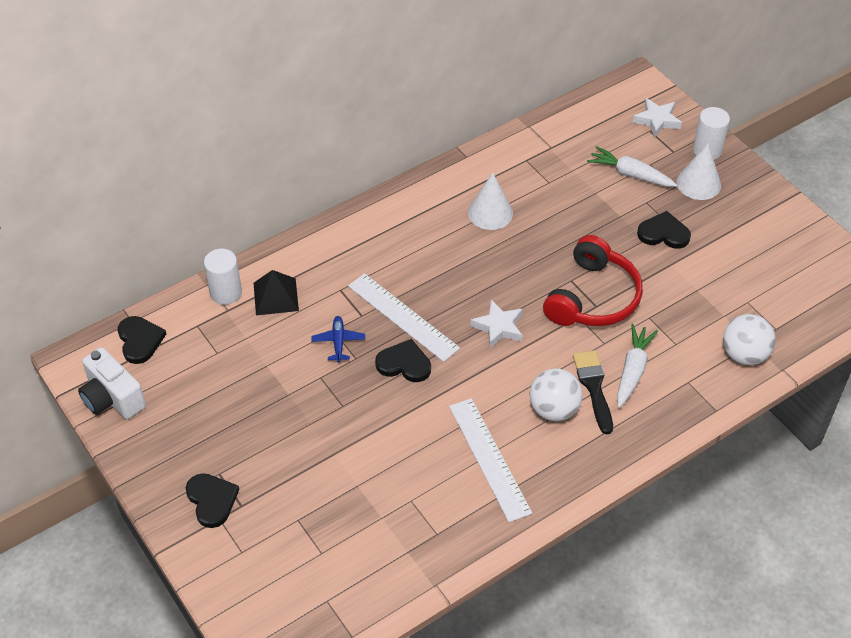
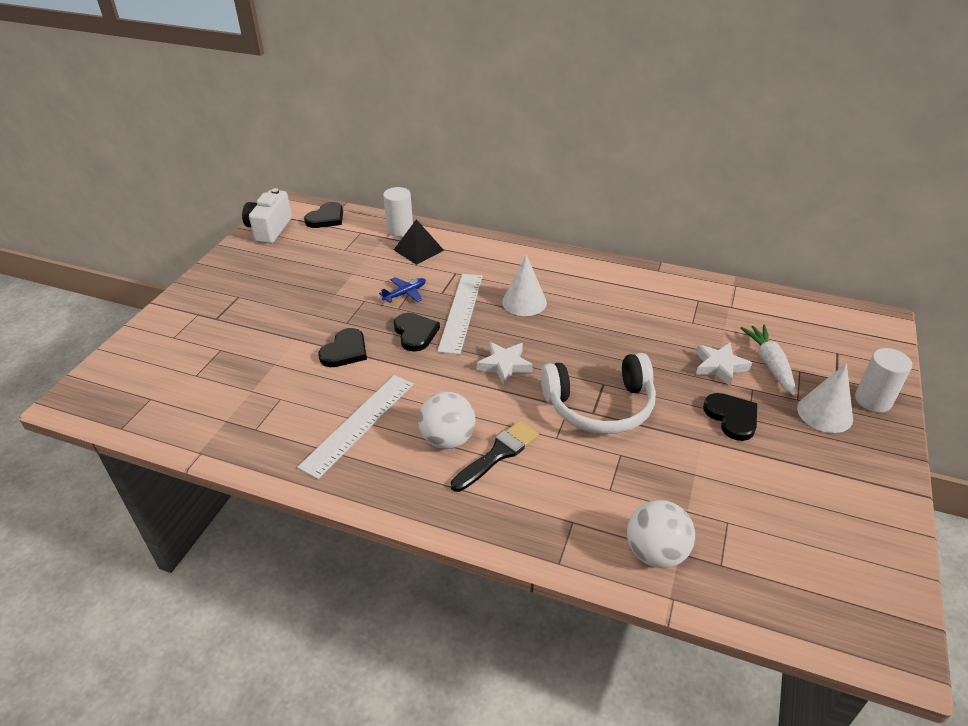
camera: 55 degrees right, 10 degrees down
(212, 500) = (211, 304): black heart -> black heart (345, 351)
(490, 213) = (618, 307): white cone -> white cone (524, 302)
(593, 297) = (600, 406): red headphones -> white headphones
(632, 370) = (544, 472): white carrot -> none
(657, 120) = (856, 351): white star -> white star (719, 366)

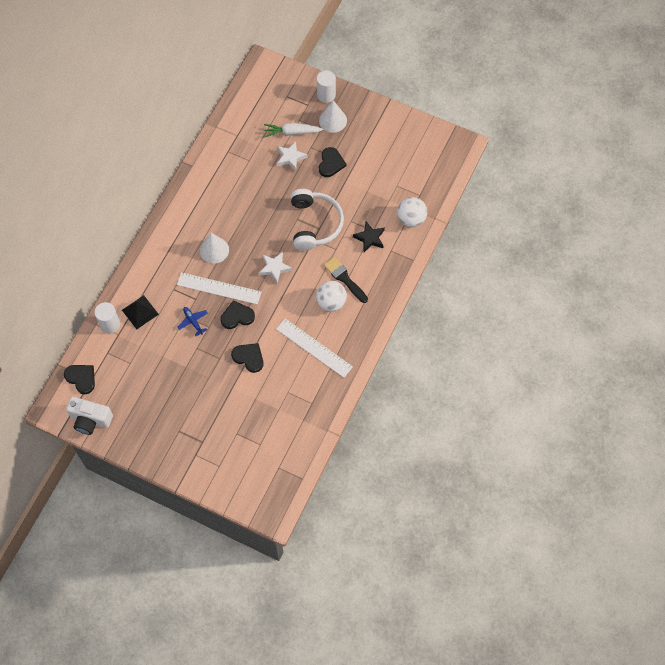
camera: 85 degrees left, 25 degrees up
(591, 485) = (369, 238): none -> black star
(732, 417) = (331, 163): black heart -> black heart turned 120 degrees clockwise

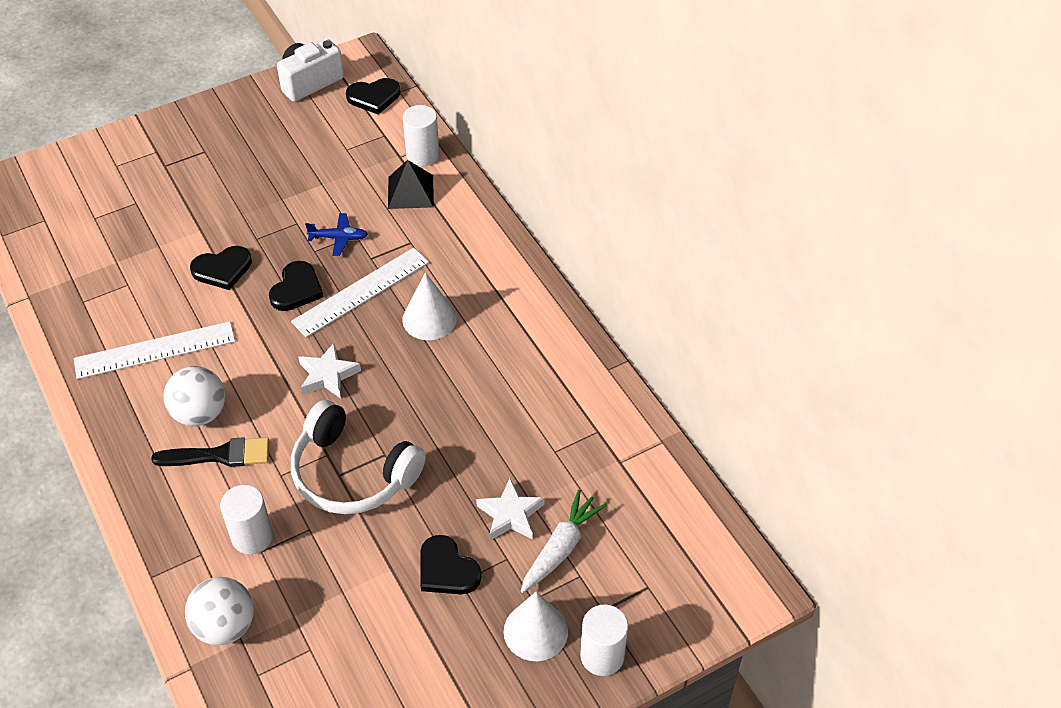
camera: 125 degrees right, 15 degrees down
(369, 238) = (252, 536): black star -> white cylinder

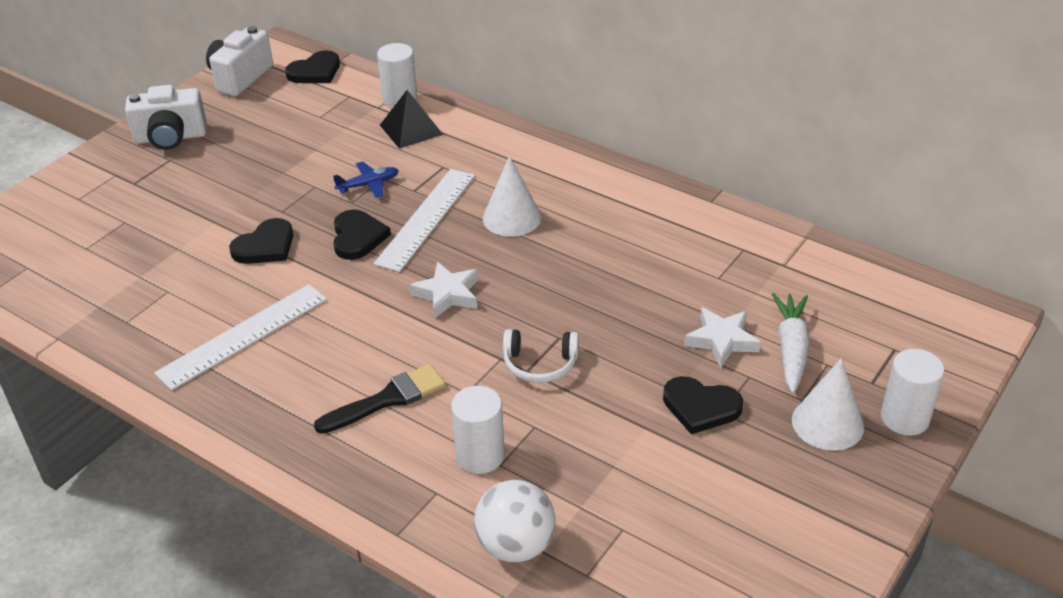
camera: 25 degrees left, 10 degrees down
(200, 413) = (337, 371): white ball -> none
(218, 128) = (171, 138): none -> white camera
(352, 473) = (540, 364): white headphones -> white headphones, size x0.54

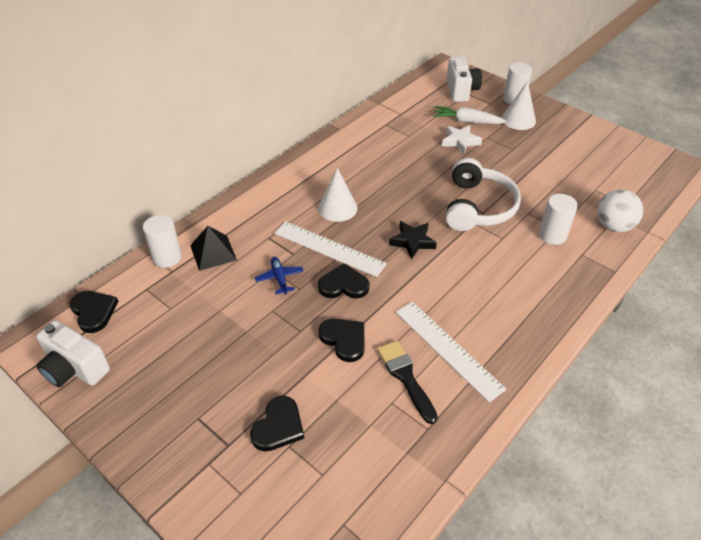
camera: 85 degrees left, 5 degrees up
(171, 138) = (160, 420): white camera -> white camera (461, 90)
(387, 399) = (510, 273): black brush -> black brush (406, 377)
(447, 294) = (412, 242): white star -> black star
(540, 364) = (478, 207): white headphones -> white headphones, size x1.85
(700, 407) = (510, 155): black heart -> black heart (278, 426)

